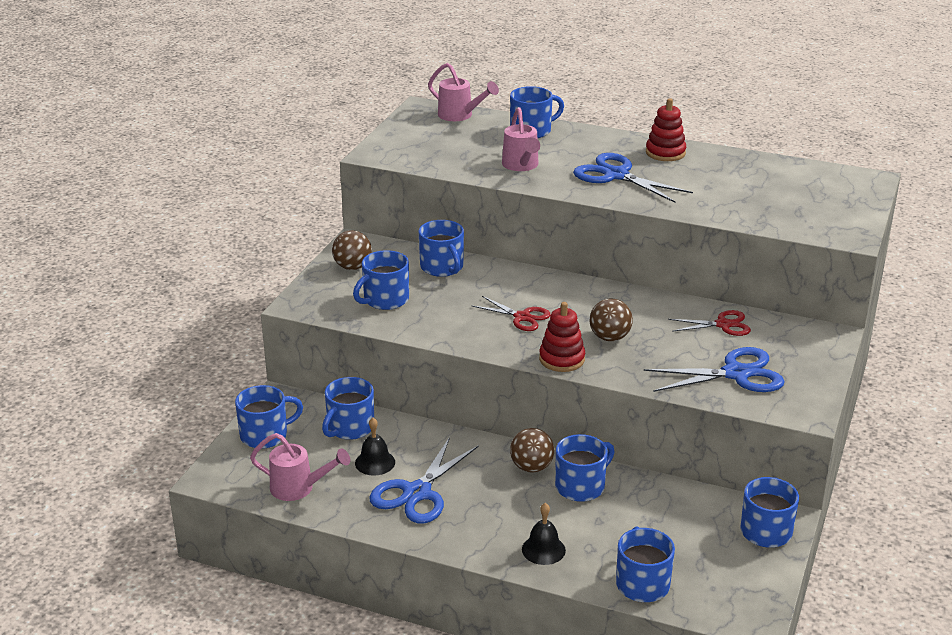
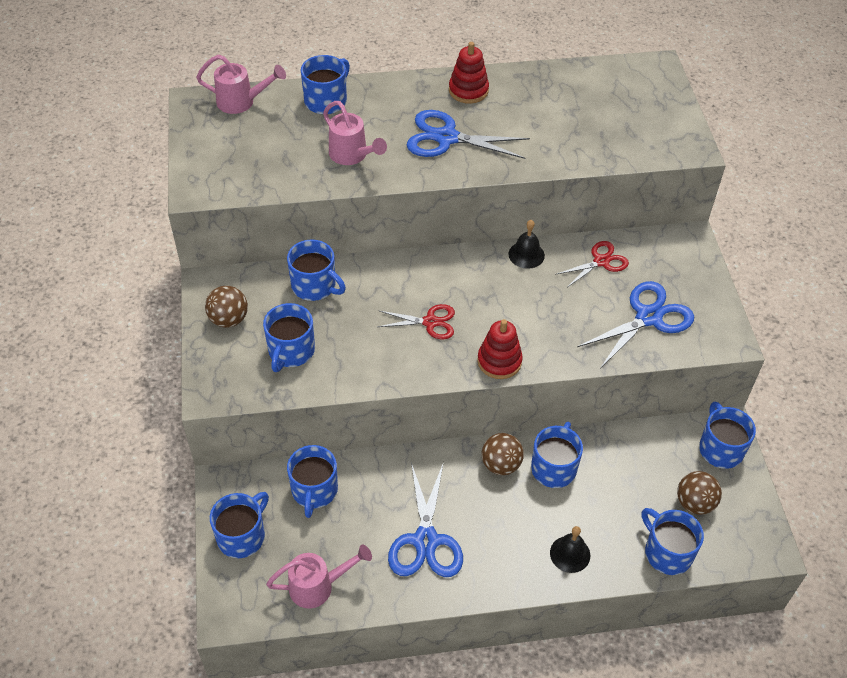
camera: 30 degrees left, 20 degrees up
(375, 462) = (365, 522): black bell -> black bell (526, 254)
(609, 337) = (521, 317): brown ball -> brown ball (694, 503)

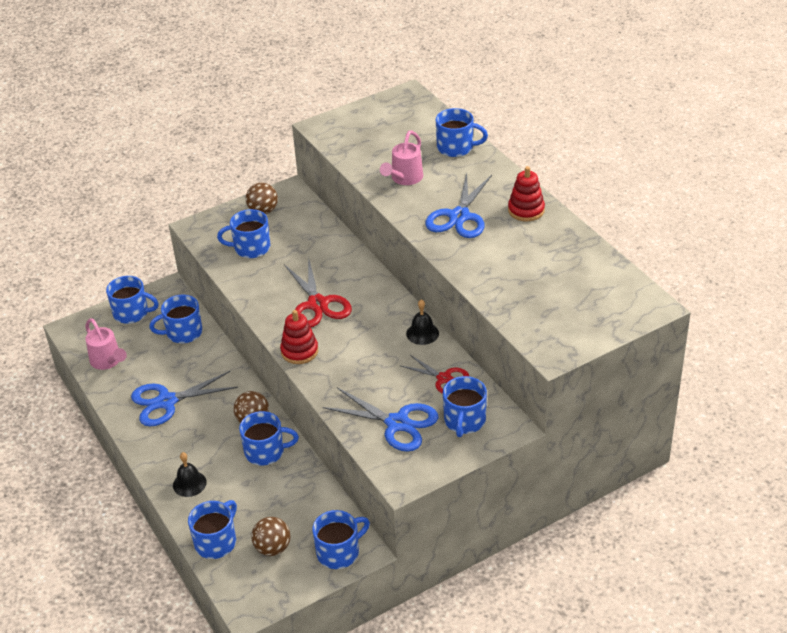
camera: 70 degrees right, 10 degrees down
(241, 102) = (424, 112): pink watering can -> none
(314, 286) = (318, 237): blue mug -> blue mug (464, 421)
(430, 322) = (317, 304): red scissors -> red scissors, size x1.60
(446, 138) = (459, 216): blue scissors -> blue scissors turned 150 degrees counterclockwise

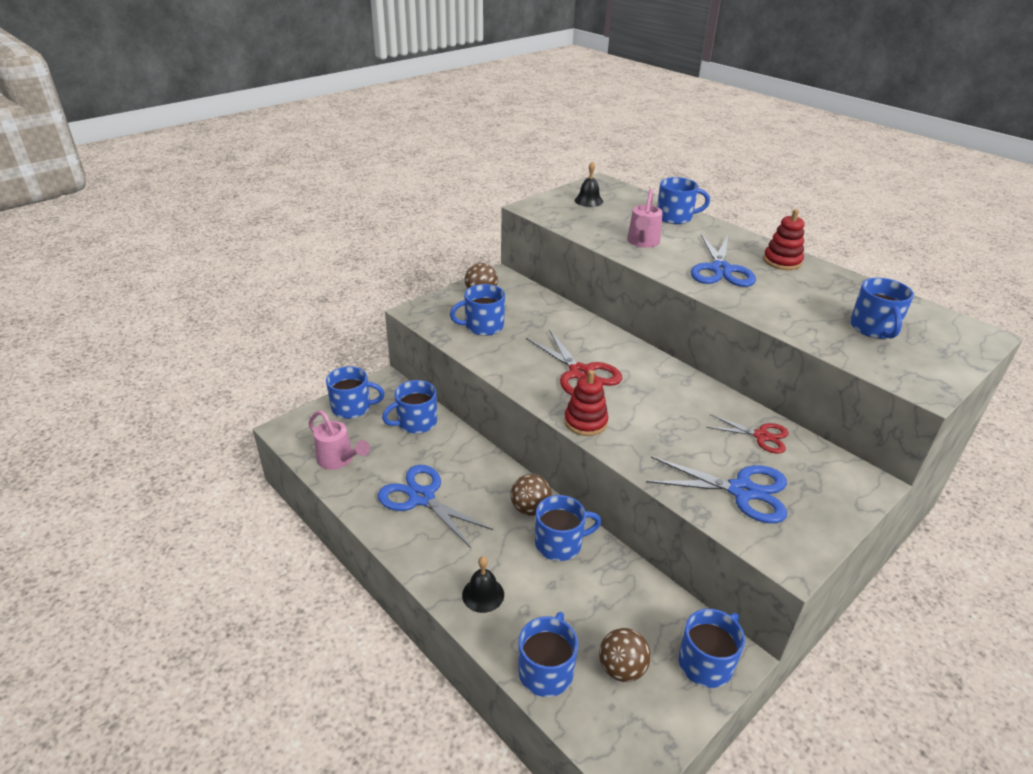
camera: 15 degrees left, 5 degrees down
(167, 401) = (421, 498): blue scissors -> blue scissors turned 75 degrees clockwise
(422, 333) = (708, 392): black bell -> black bell (588, 200)
(464, 421) = (815, 480): blue mug -> blue mug (874, 328)

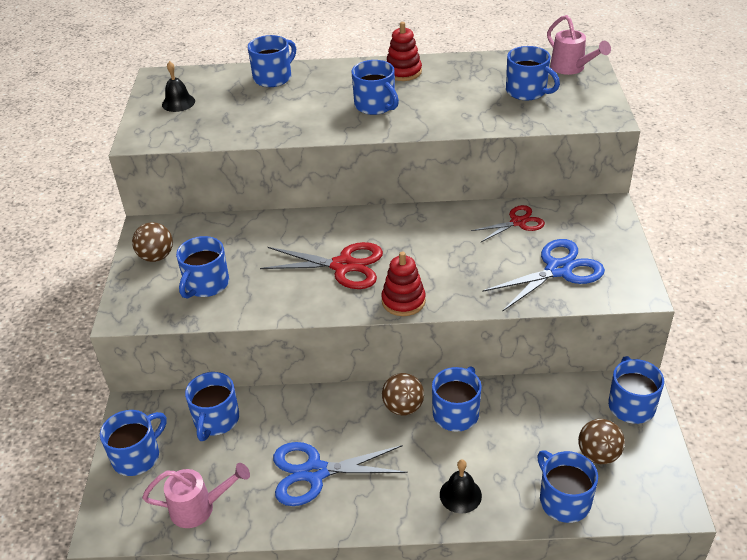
camera: 45 degrees left, 5 degrees up
(642, 242) = (285, 117): pink watering can -> pink watering can (571, 68)
(720, 270) = (375, 105): blue scissors -> blue mug

